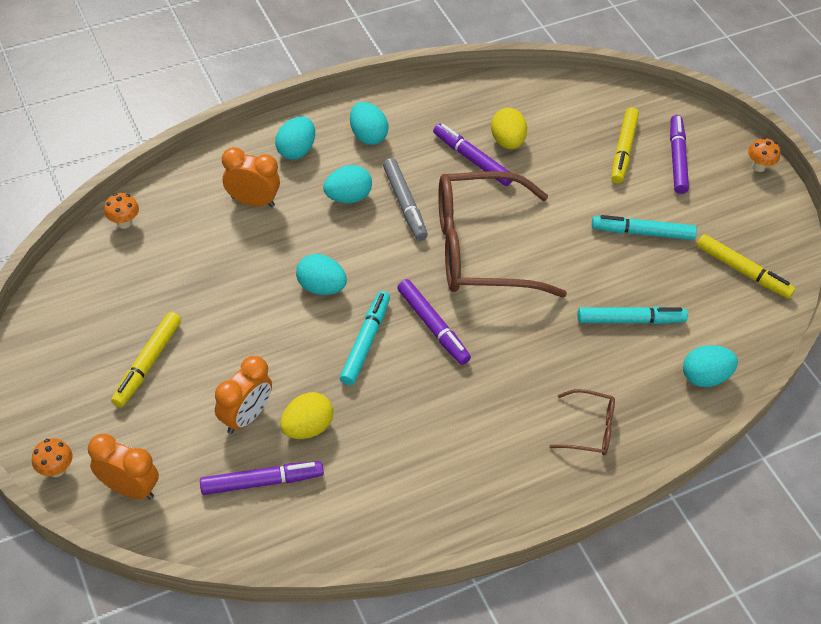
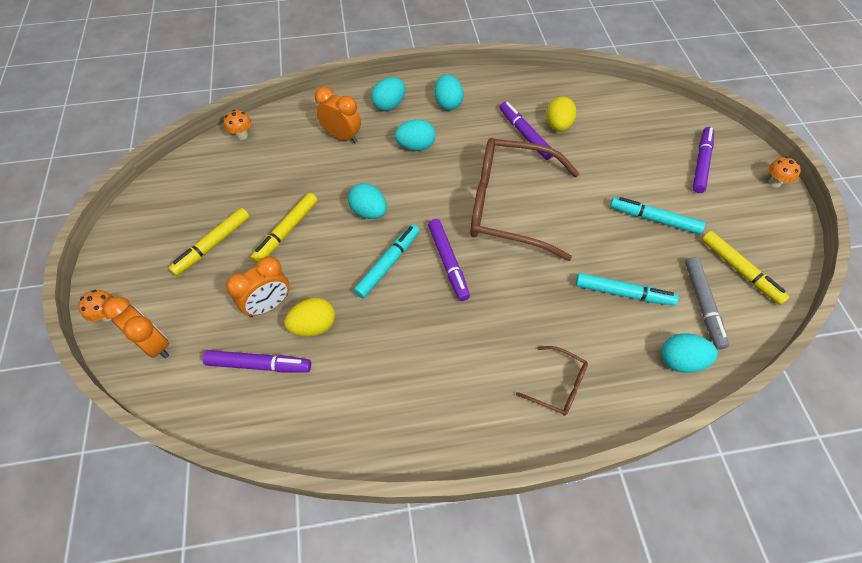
camera: 20 degrees right, 5 degrees up
(404, 203) = (459, 159): grey marker -> grey marker (703, 304)
(623, 150) = (655, 148): yellow marker -> yellow marker (286, 231)

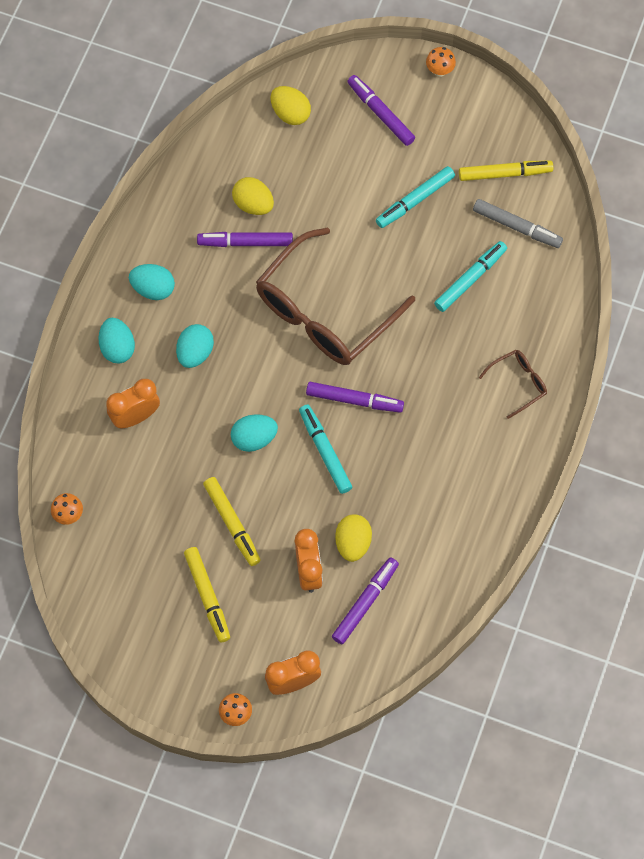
camera: 60 degrees left, 10 degrees up
(646, 114) = (290, 113): none -> yellow egg
(680, 360) = (551, 280): turquoise egg -> none

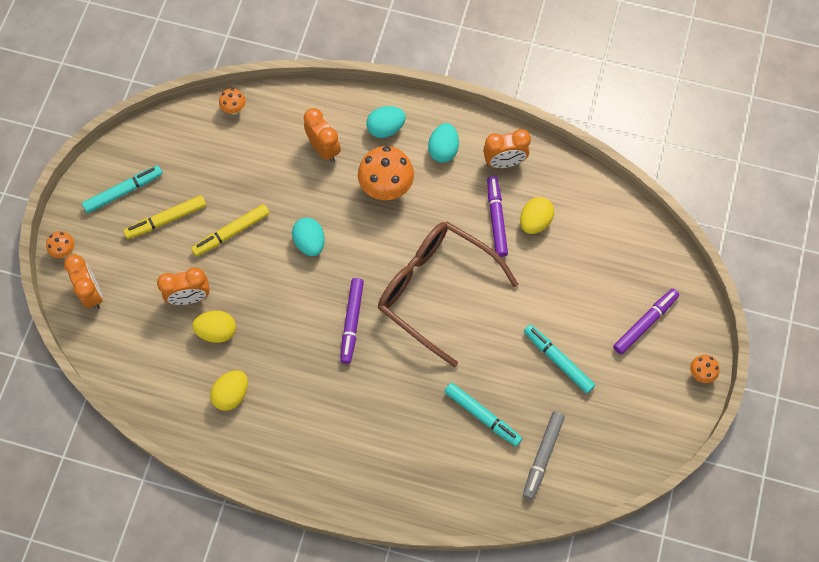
camera: 85 degrees right, 0 degrees up
(177, 227) = (504, 162): none -> orange clock
(195, 353) = (386, 189): turquoise egg -> orange mushroom
(290, 113) = (632, 244): yellow egg -> yellow egg (231, 394)
(325, 451) = (301, 301): turquoise marker -> turquoise marker (123, 191)
(365, 603) = (162, 346): purple marker -> none
(504, 173) = (598, 441): yellow marker -> none
(518, 383) = (379, 466): brown glasses -> none

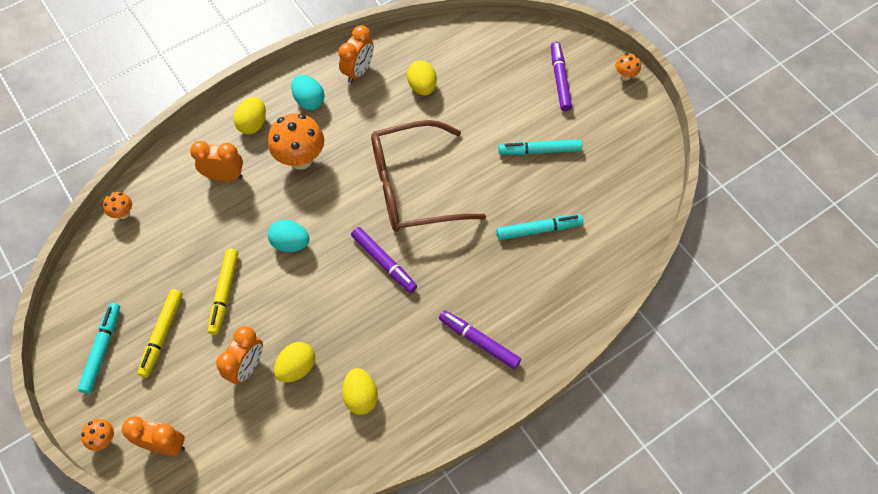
camera: 50 degrees left, 5 degrees down
(385, 129) = (253, 124): turquoise egg -> yellow egg
(496, 219) = (396, 108): purple marker -> purple marker (479, 341)
(543, 456) = (603, 214): grey marker -> none

